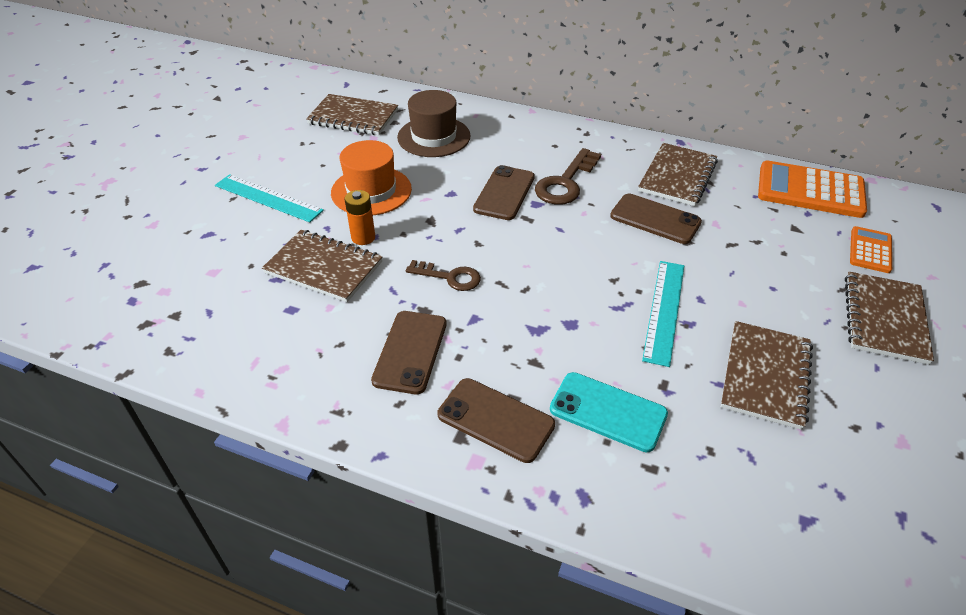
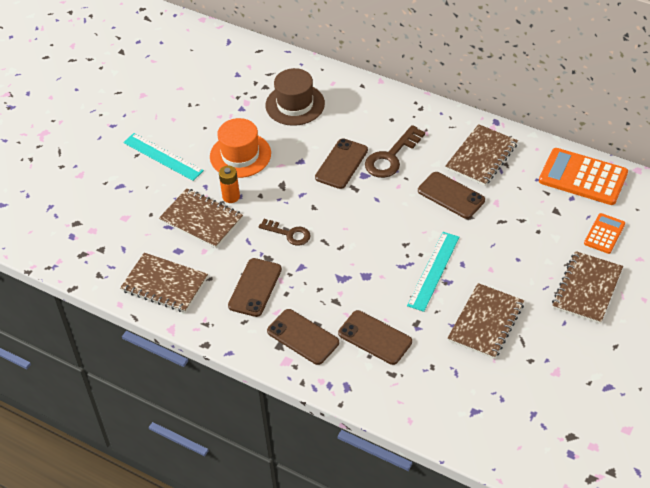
camera: 10 degrees right, 5 degrees up
(353, 117) = (232, 79): brown notebook -> brown notebook (164, 284)
(608, 412) = (375, 338): turquoise phone -> brown phone

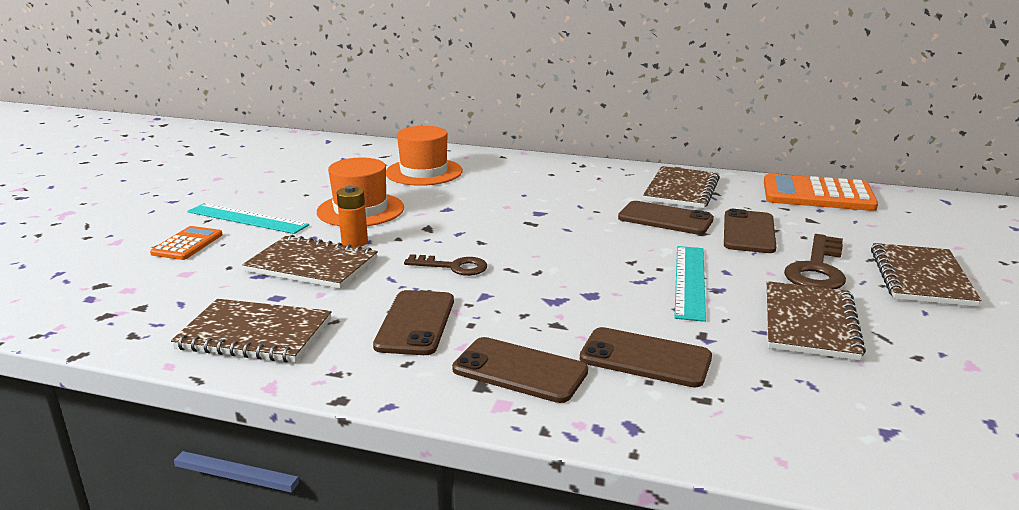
camera: 15 degrees left, 25 degrees down
(295, 104) = (424, 172): brown hat -> orange hat
(341, 164) = (504, 207): brown phone -> brown phone (748, 232)
(391, 157) = (567, 198): brown key -> brown key (817, 269)
(604, 234) = (890, 231): orange calculator -> orange calculator (187, 244)

